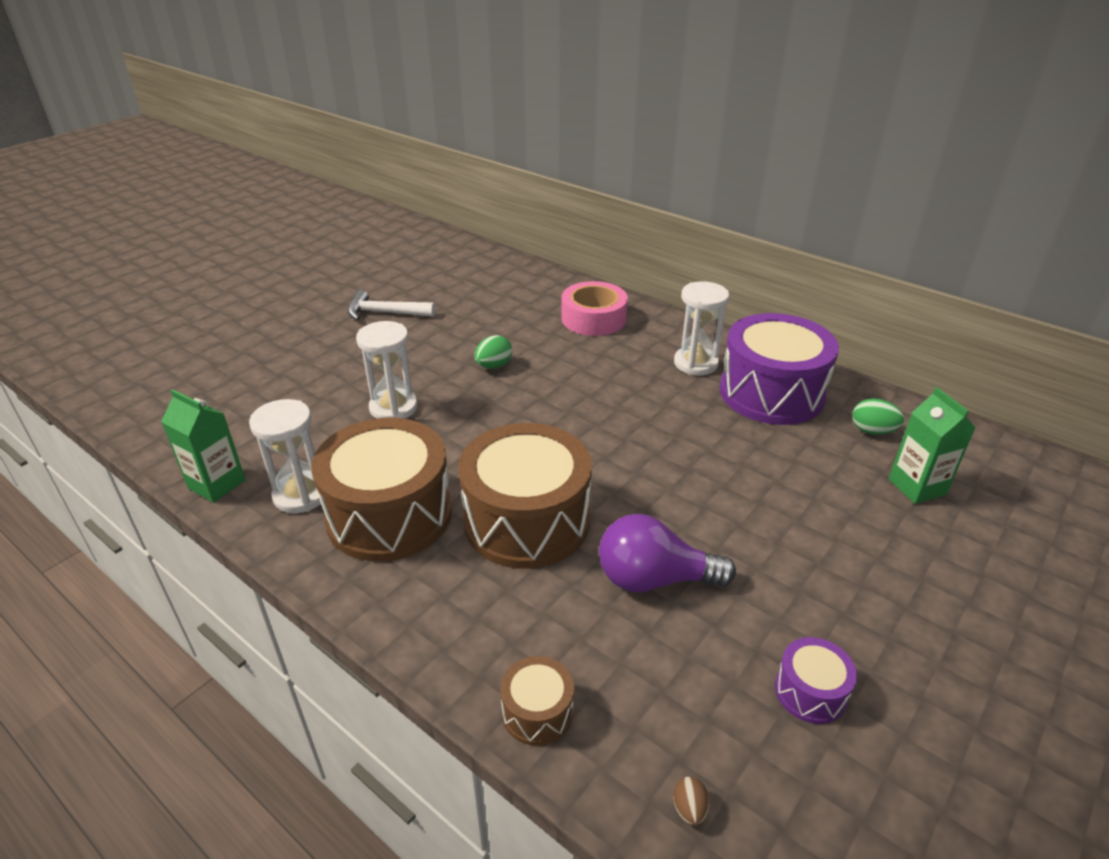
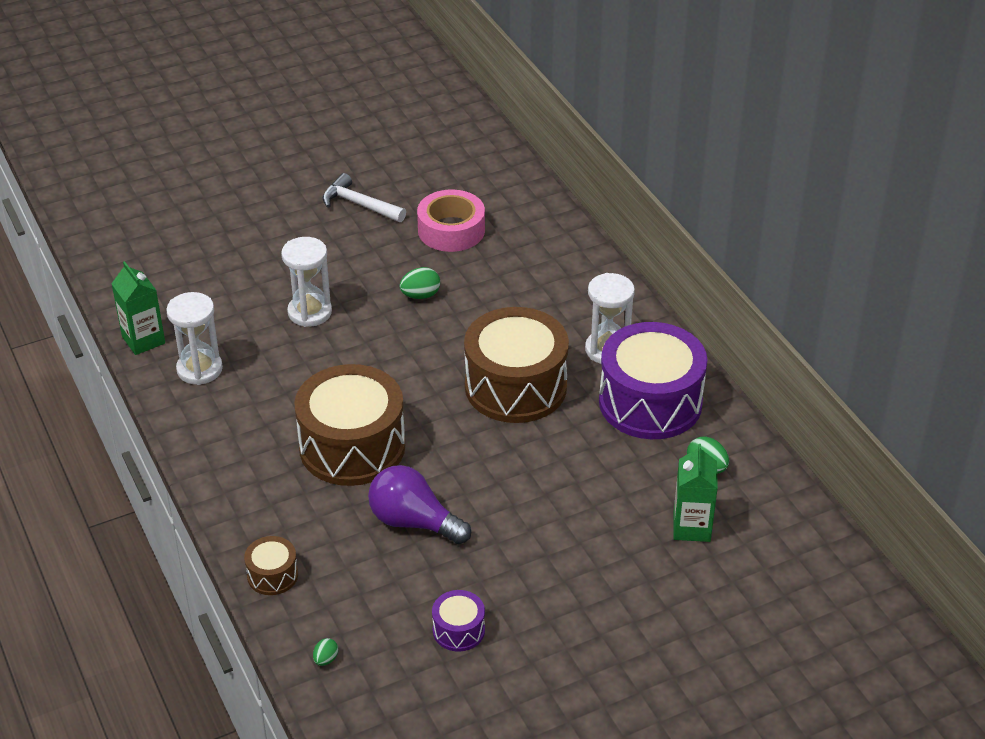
camera: 25 degrees right, 5 degrees up
(389, 514) = (255, 407): brown drum -> brown drum (515, 386)
(593, 318) = (551, 269): pink tape -> pink tape (451, 230)
(689, 809) = (326, 659): brown egg -> green egg

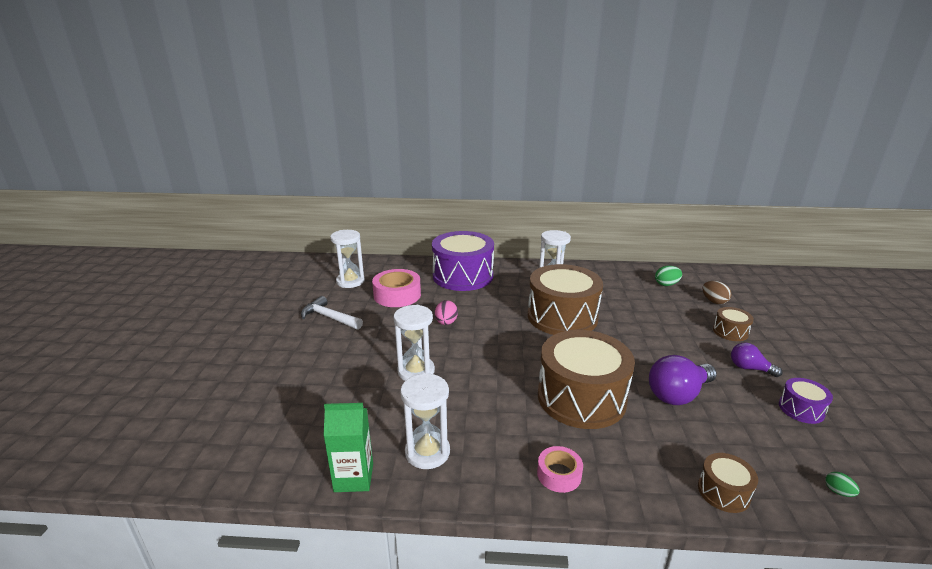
camera: 60 degrees left, 15 degrees down
(225, 460) = (559, 474): none -> pink tape
(359, 204) = (329, 317): white hammer -> white hammer turned 60 degrees clockwise
(420, 295) = (446, 323): green egg -> pink egg
(451, 178) = (350, 281): none -> white hourglass
(520, 579) = (749, 368): none -> purple light bulb
(606, 553) = (730, 332): none -> brown drum
(650, 402) = (604, 283): purple drum -> purple drum (463, 276)
(691, 527) = (714, 301): green carton -> brown egg

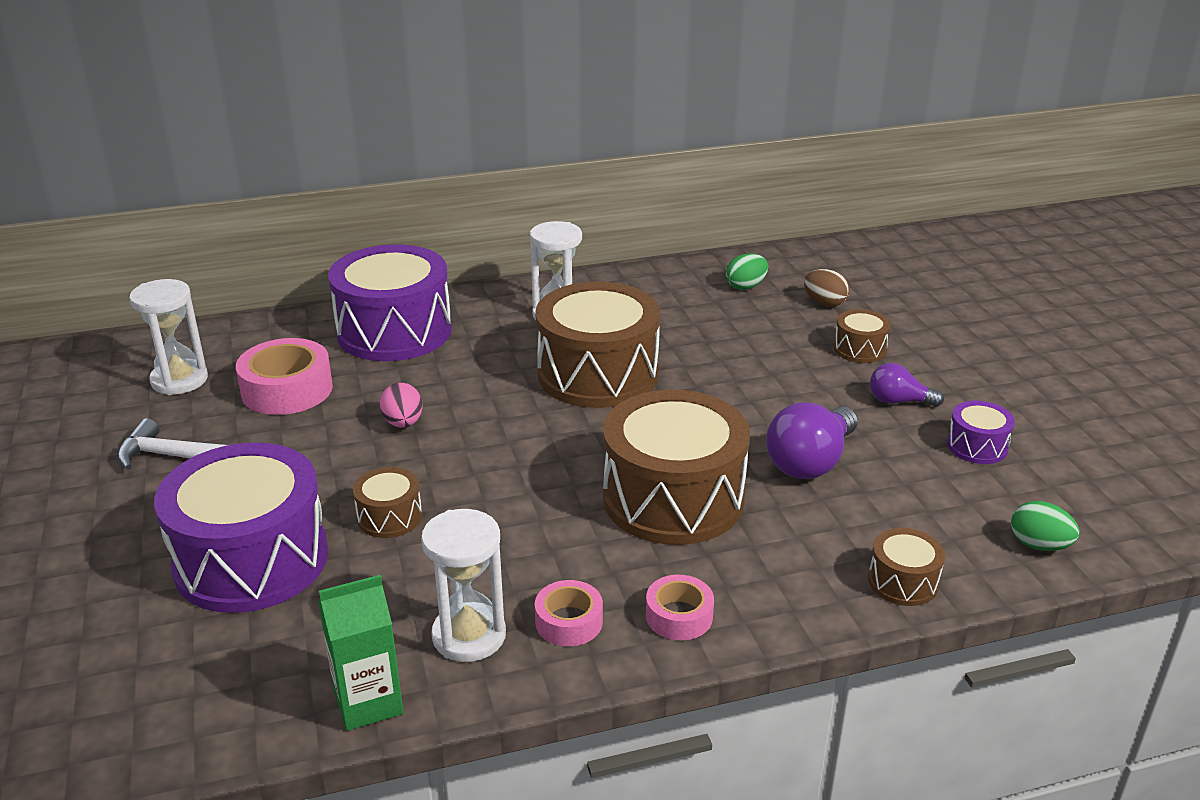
camera: 20 degrees left, 5 degrees up
(336, 378) = (251, 560): none -> purple drum
(416, 371) = (389, 517): white hourglass -> brown drum
(489, 459) = (569, 622): none -> pink tape
(838, 492) = (1039, 545): green egg -> green egg, size x1.65

